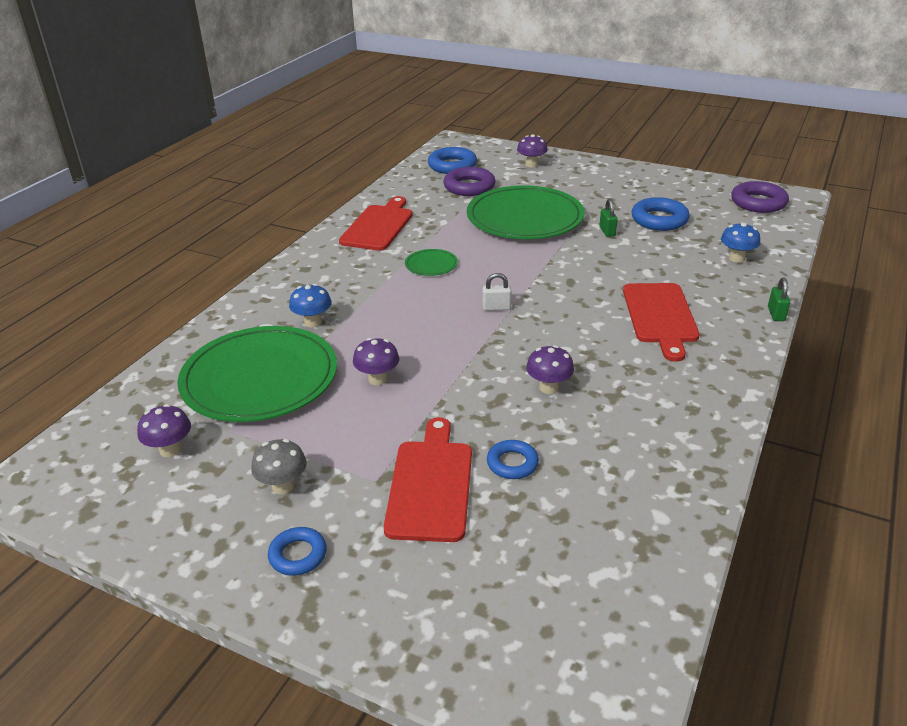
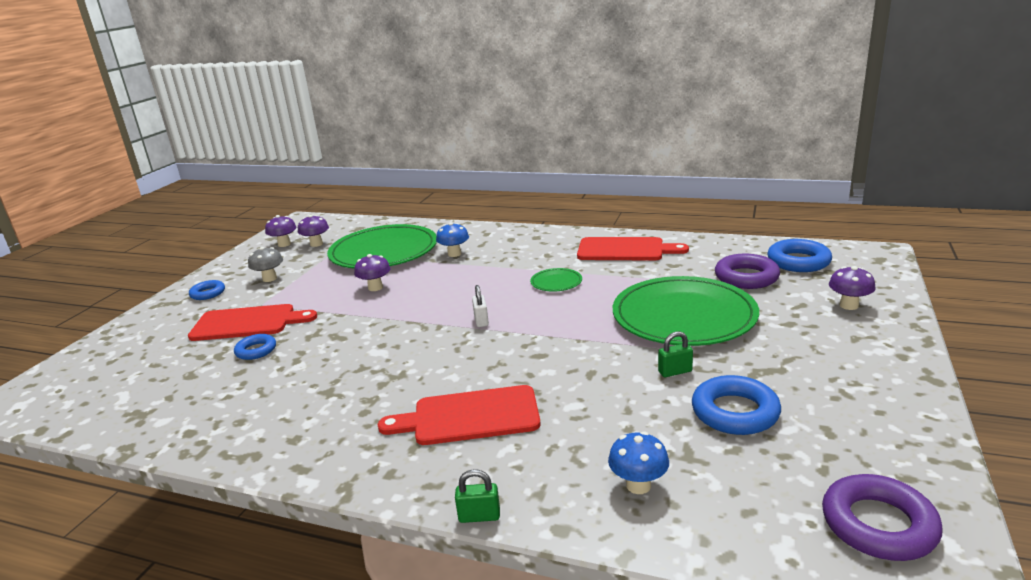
camera: 85 degrees right, 10 degrees down
(548, 387) = (348, 358): purple mushroom -> purple mushroom (284, 244)

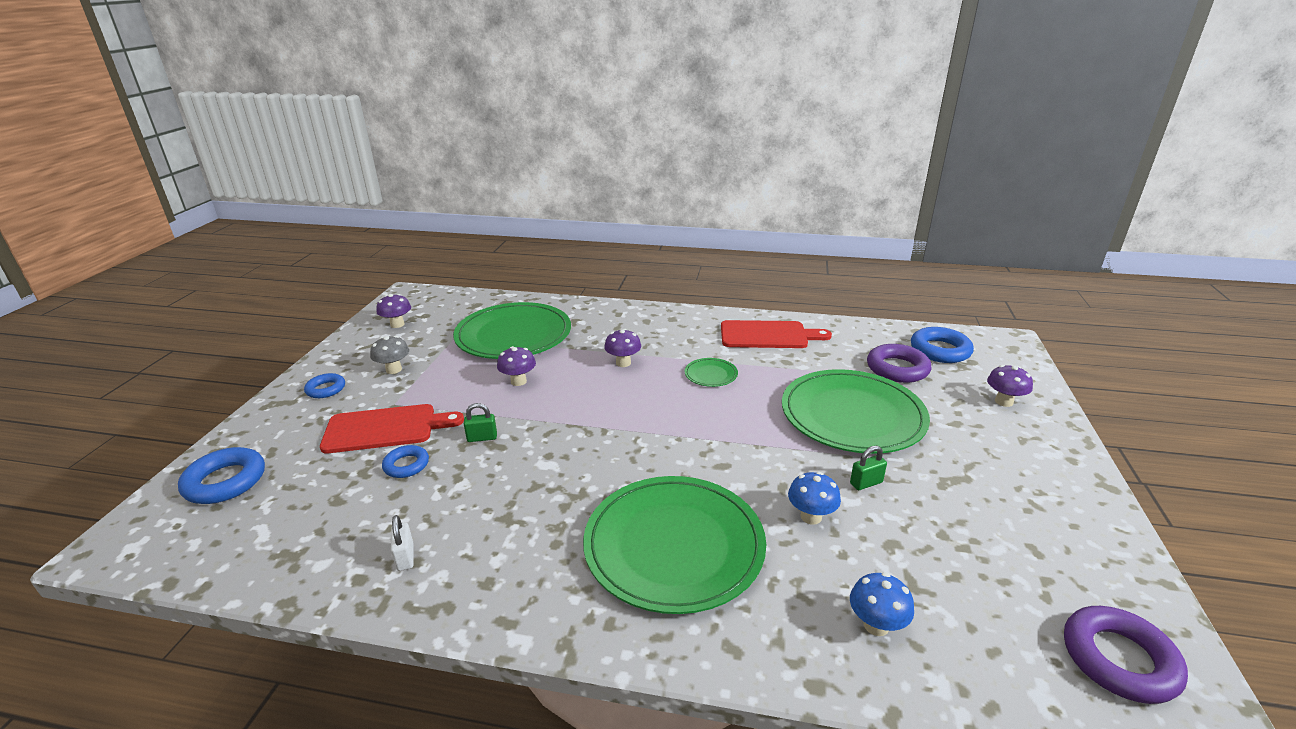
camera: 10 degrees left, 5 degrees up
(316, 244) = (434, 325): purple mushroom -> purple mushroom (623, 363)
(454, 254) = (592, 339): blue mushroom -> blue mushroom (811, 516)
(470, 416) = (674, 545): red cutting board -> green plate
(479, 516) = (725, 674): green padlock -> green padlock (482, 438)
(481, 321) = (647, 423): white padlock -> white padlock (405, 557)
(735, 412) = (940, 530): blue ring -> blue ring (225, 481)

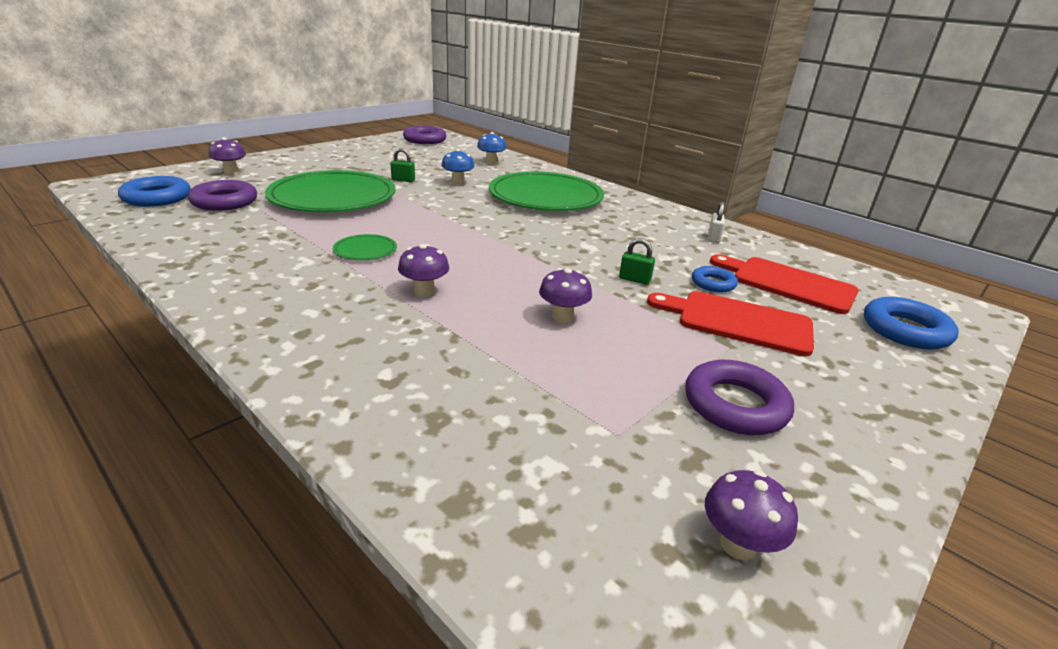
camera: 150 degrees left, 0 degrees up
(326, 389) = (844, 410): blue ring -> none
(394, 369) = (735, 405): grey mushroom -> purple ring
(513, 335) = (514, 394): green plate -> none
(767, 335) = (231, 258): red cutting board -> red cutting board (788, 283)

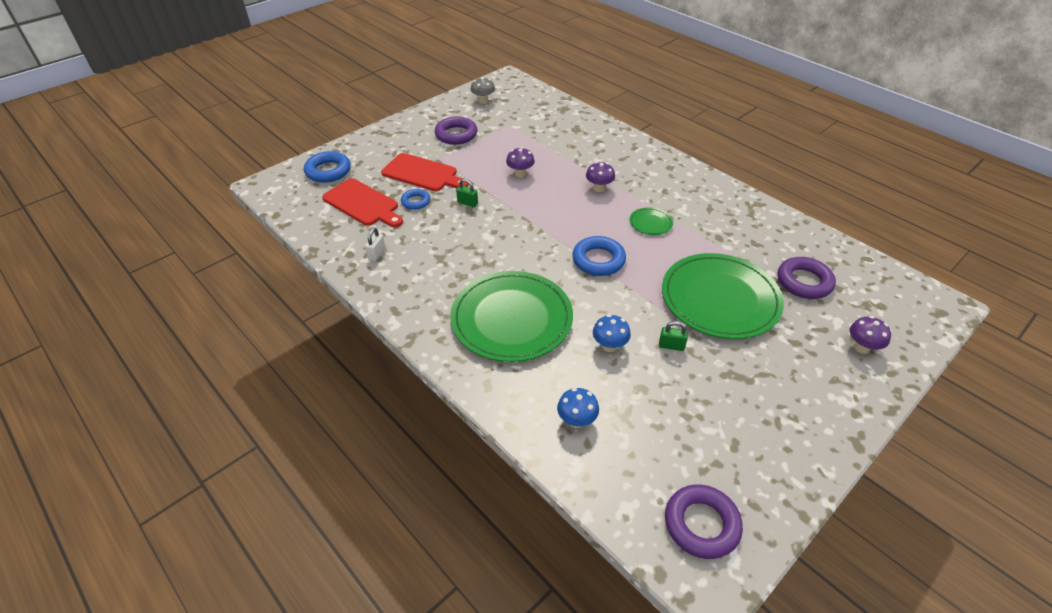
camera: 175 degrees left, 15 degrees up
(157, 198) = (864, 284): blue ring -> blue ring (598, 260)
(738, 544) = (483, 101): purple mushroom -> grey mushroom

